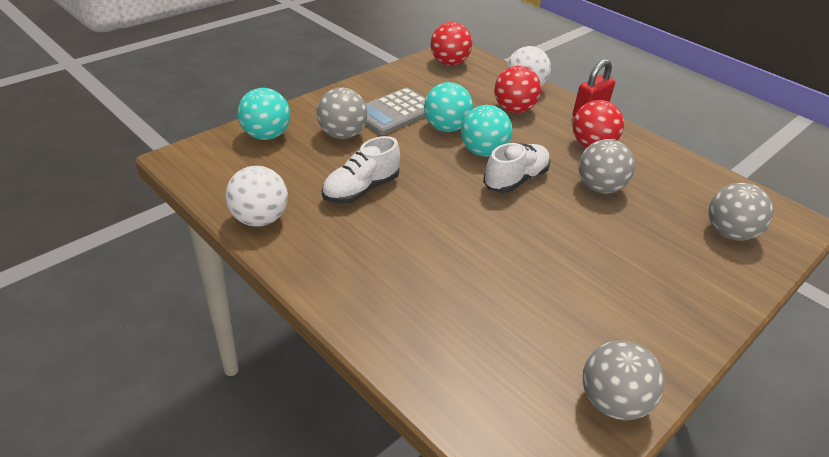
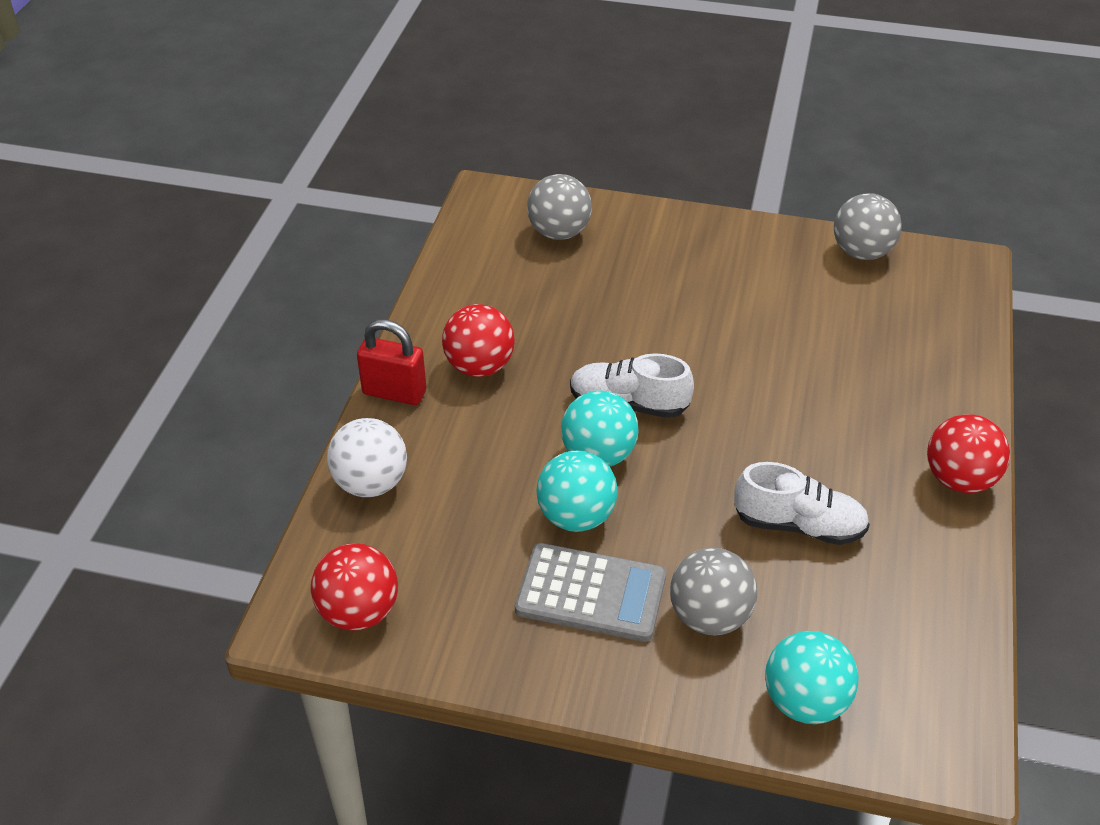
camera: 120 degrees left, 5 degrees up
(259, 219) = (949, 581): white ball -> none
(513, 109) = (452, 470): red ball -> red ball (959, 479)
(599, 188) = (571, 335): grey ball -> none

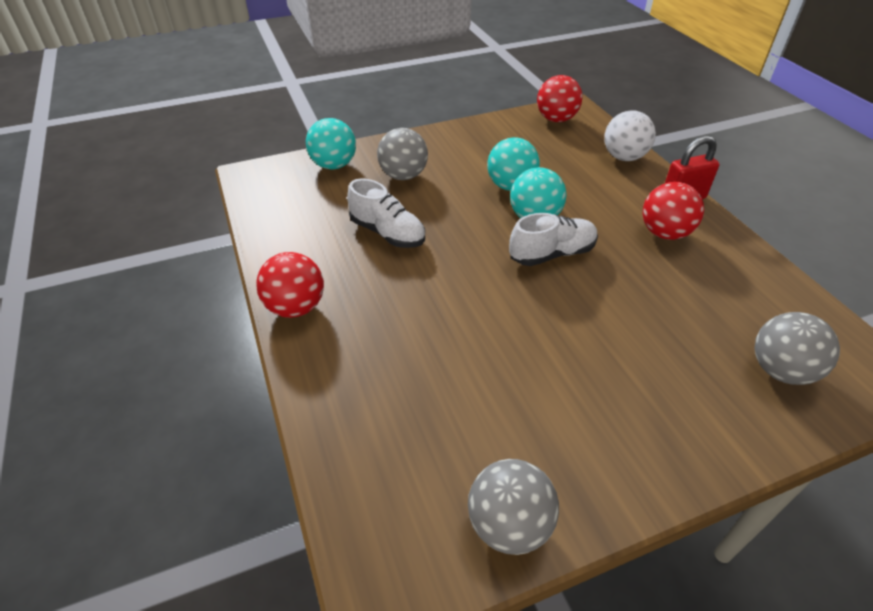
camera: 145 degrees right, 0 degrees up
(591, 593) = (468, 162): grey calculator -> none
(798, 525) = (387, 233): white shoe -> white shoe turned 120 degrees counterclockwise

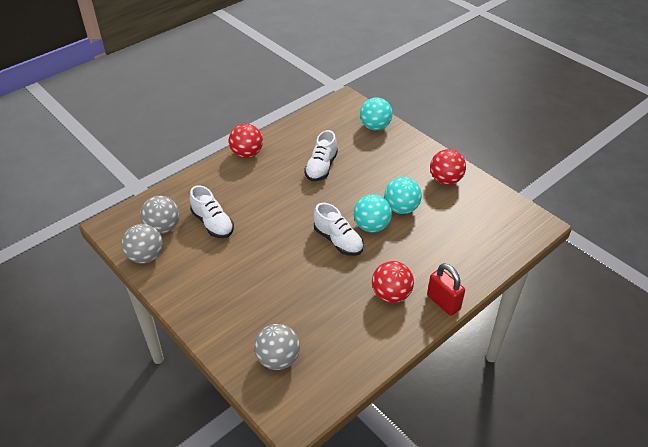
camera: 70 degrees right, 0 degrees up
(403, 176) = (382, 158): grey ball -> grey ball (163, 228)
(455, 392) = (212, 223): none -> white shoe
(556, 119) = (511, 216): red ball -> red ball (445, 180)
(624, 157) = (480, 263): white ball -> none

